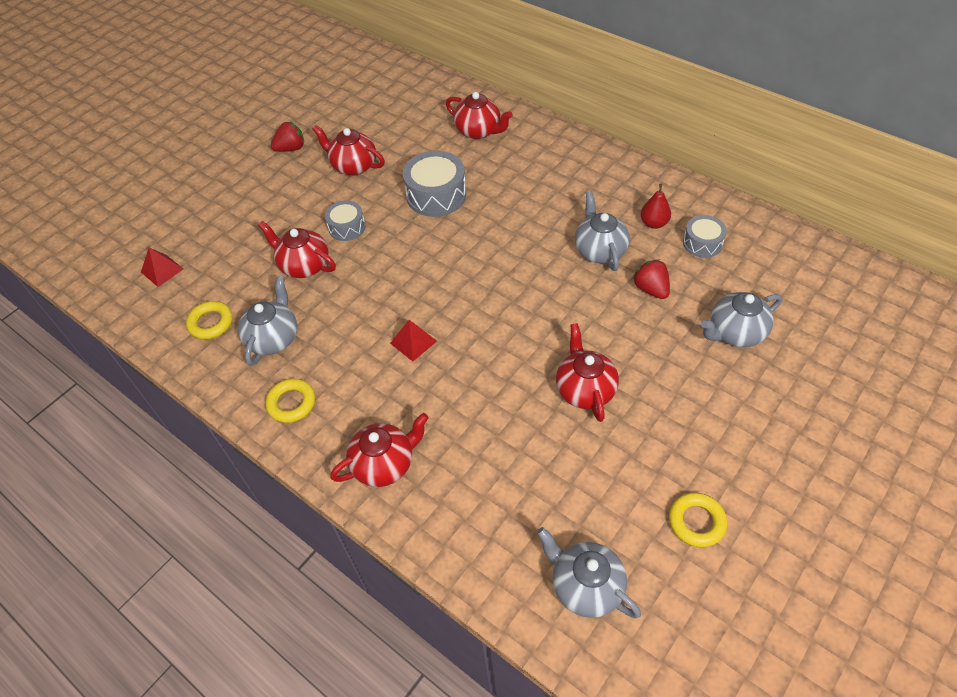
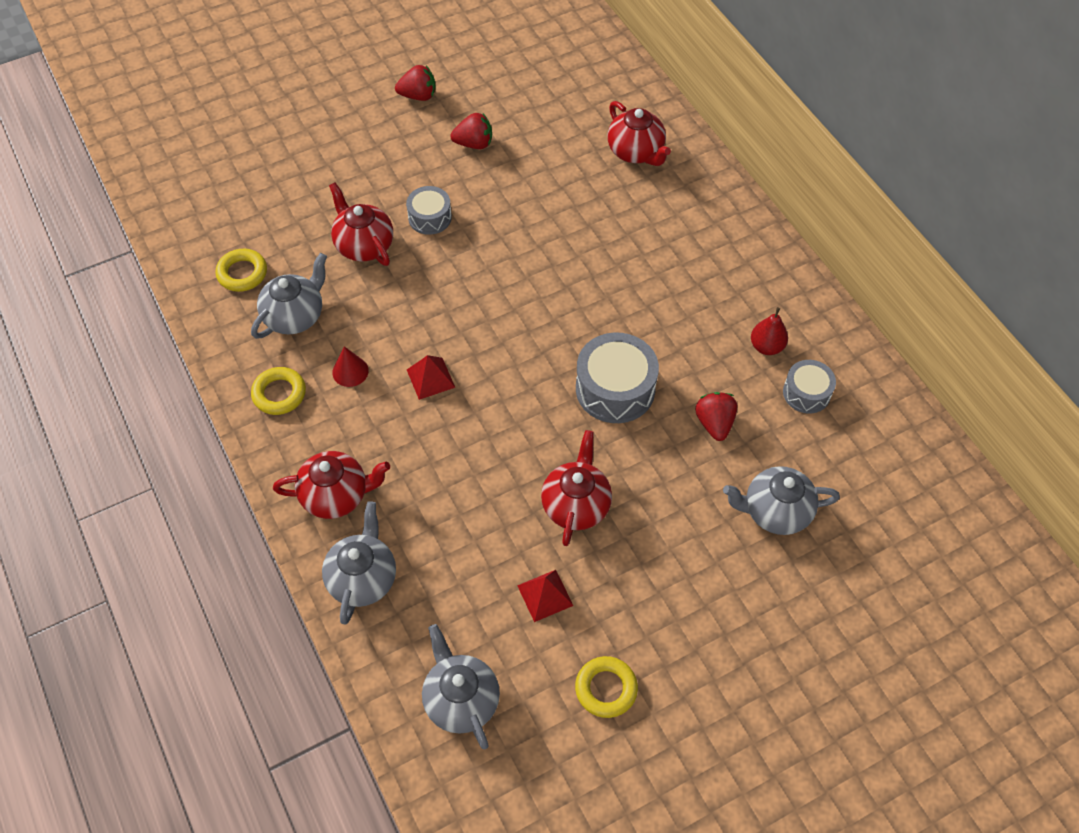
camera: 20 degrees right, 5 degrees up
(162, 270) = (221, 193): red pyramid -> red pyramid (545, 595)
(343, 362) = (350, 371): none -> red cone
(353, 166) = (474, 144): red teapot -> red strawberry
(436, 195) = (544, 216): grey drum -> grey drum (615, 389)
(599, 250) = (685, 354): grey teapot -> grey teapot (363, 578)

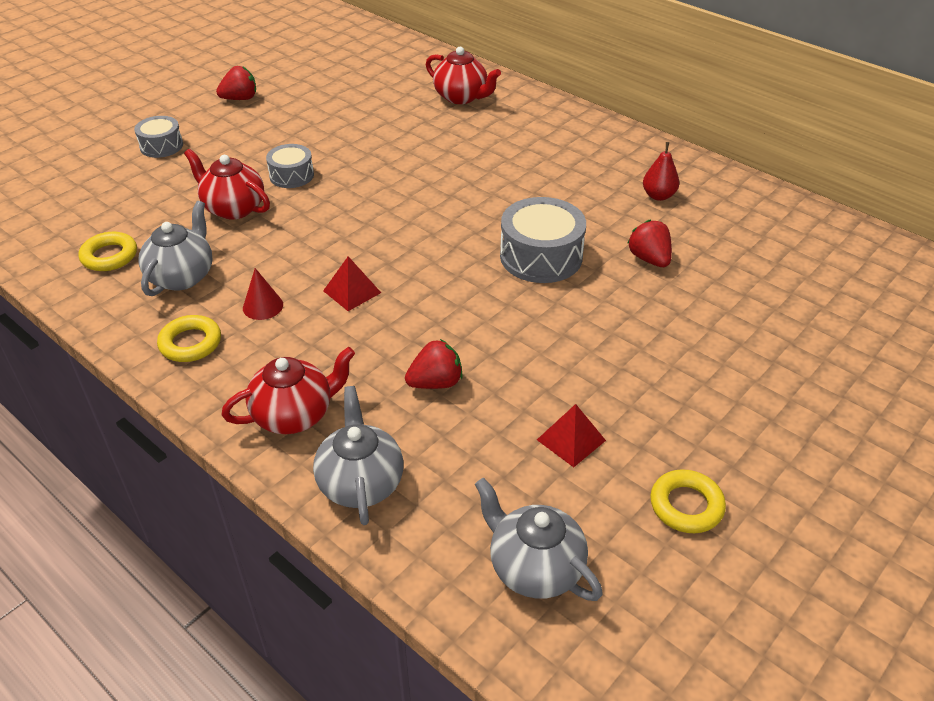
camera: 20 degrees left, 15 degrees down
(474, 144) = (309, 119): red strawberry -> red strawberry (435, 383)
(576, 504) = (557, 354): red teapot -> none
(775, 511) = (749, 309): grey teapot -> none
(806, 393) = (715, 218): grey drum -> grey drum (161, 146)

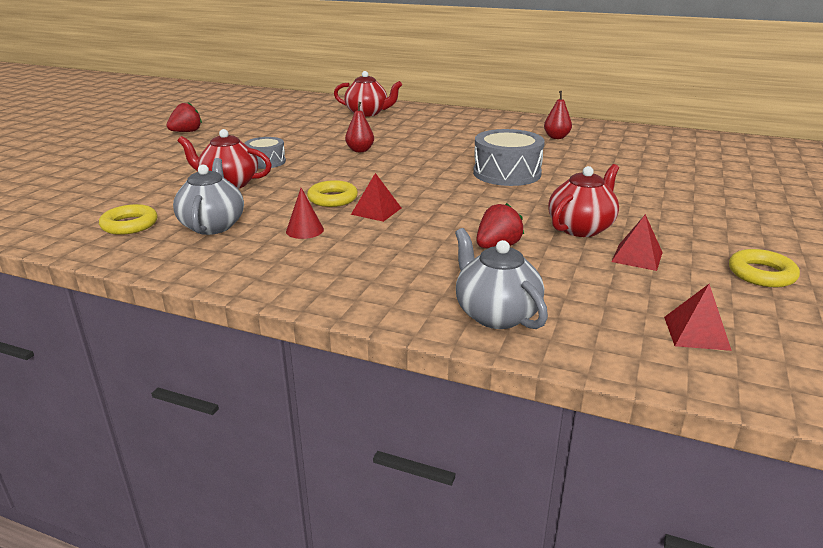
camera: 20 degrees left, 15 degrees down
(161, 146) = (133, 161): grey drum -> none
(190, 343) = (255, 261): yellow ring -> yellow ring (332, 198)
(295, 414) = (394, 286): red teapot -> red teapot (581, 228)
(404, 174) = (360, 150): none -> red pear
(534, 567) = (696, 333): grey teapot -> red pyramid
(649, 259) = (584, 164): red strawberry -> none

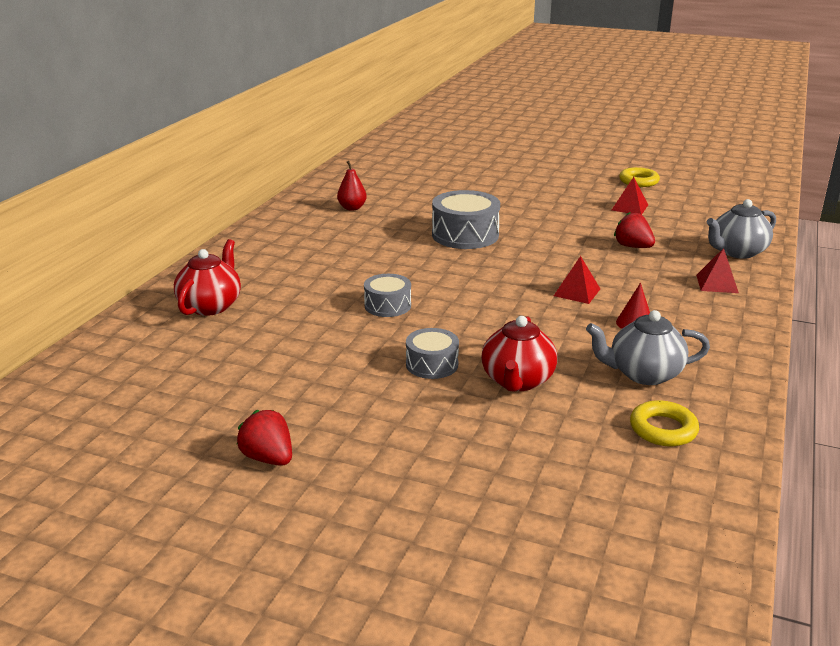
camera: 90 degrees left, 0 degrees up
(332, 198) = (550, 314): yellow ring -> none
(360, 150) = (387, 305): red pear -> grey drum
(581, 228) = (586, 218): red teapot -> none
(696, 333) = (722, 205): red pyramid -> red pyramid (717, 284)

